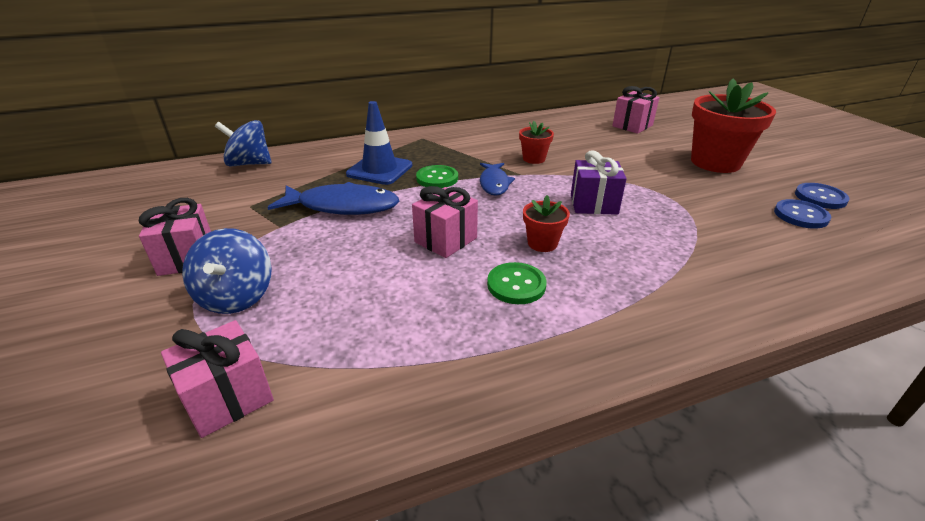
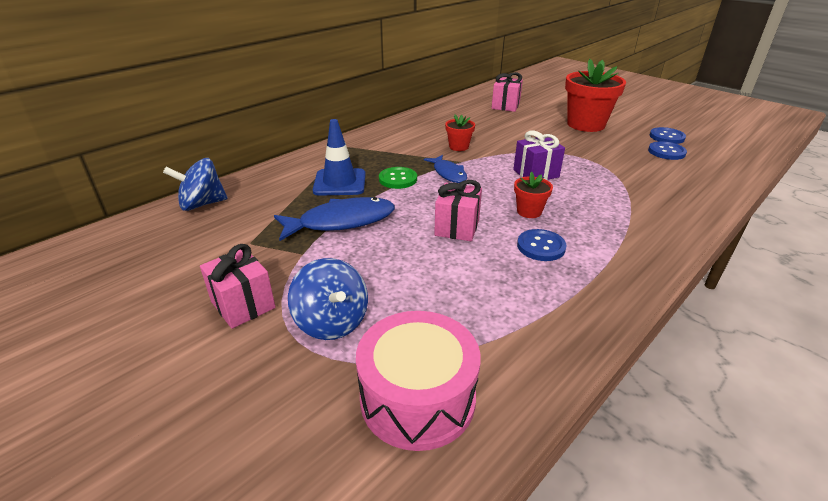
camera: 25 degrees left, 0 degrees up
(228, 398) = (417, 398): pink gift -> pink drum
(516, 285) = (541, 246): green button -> blue button

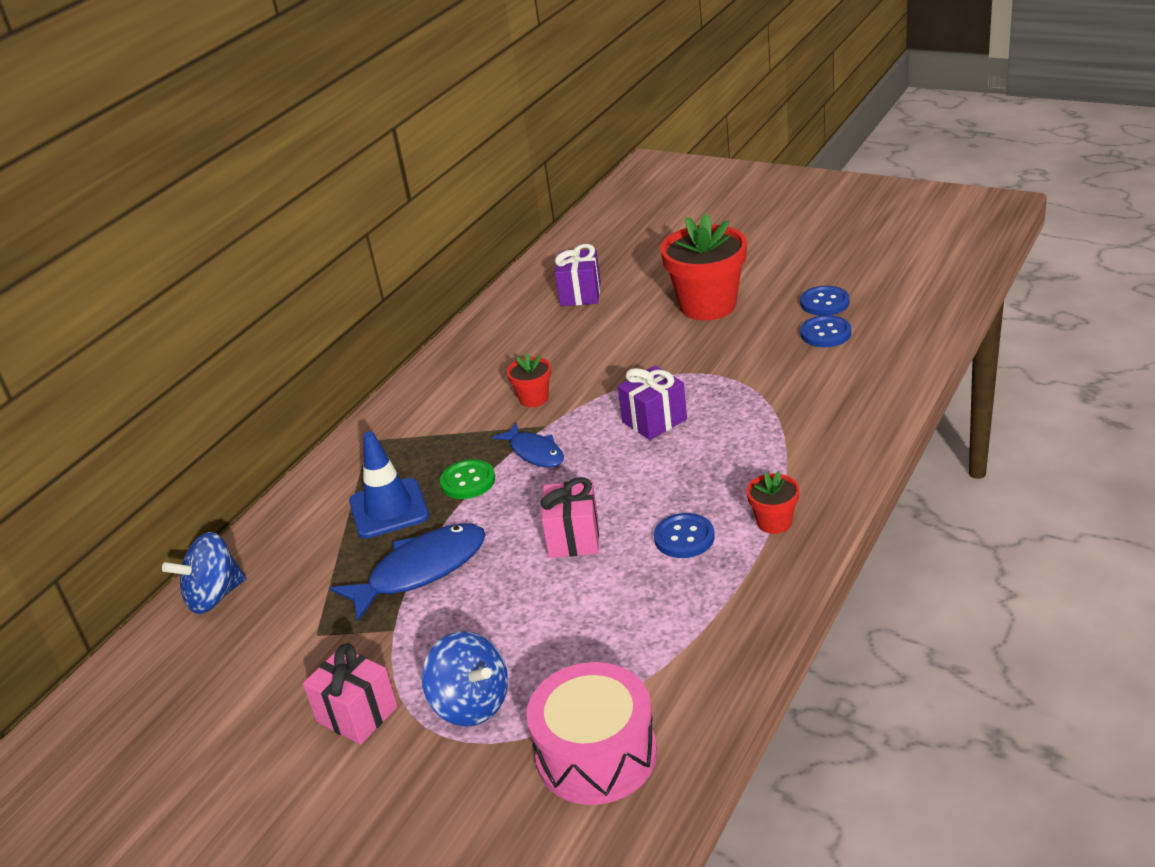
camera: 10 degrees left, 0 degrees up
(505, 106) = (580, 294): pink gift -> purple gift
(529, 211) = (659, 488): red flower pot -> red flower pot (774, 522)

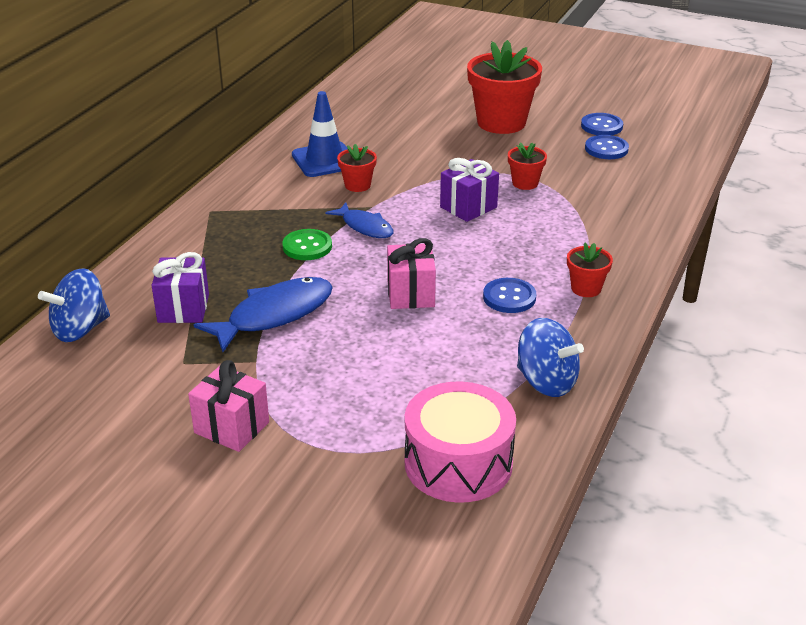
camera: 10 degrees left, 0 degrees up
(389, 509) = (237, 265): blue traffic cone -> blue traffic cone (324, 160)
(471, 703) = (337, 421): blue spinning top -> blue spinning top (546, 382)
(580, 294) = (387, 108): purple gift -> purple gift (183, 308)
(724, 385) = (525, 183): none -> red flower pot

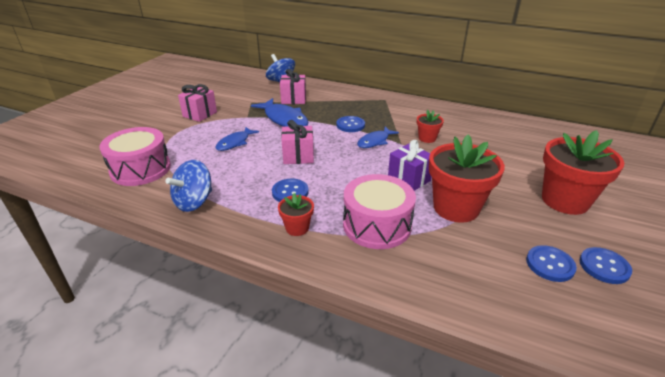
camera: 90 degrees right, 0 degrees up
(183, 308) = (293, 99): purple gift -> pink gift
(307, 246) = (350, 125): green button -> blue button
(324, 160) = (456, 127): blue traffic cone -> none
(363, 364) = (235, 143): none -> blue fish
(525, 183) = (456, 208): red flower pot -> red flower pot, size x2.06
(568, 234) = (377, 225): none -> pink drum

